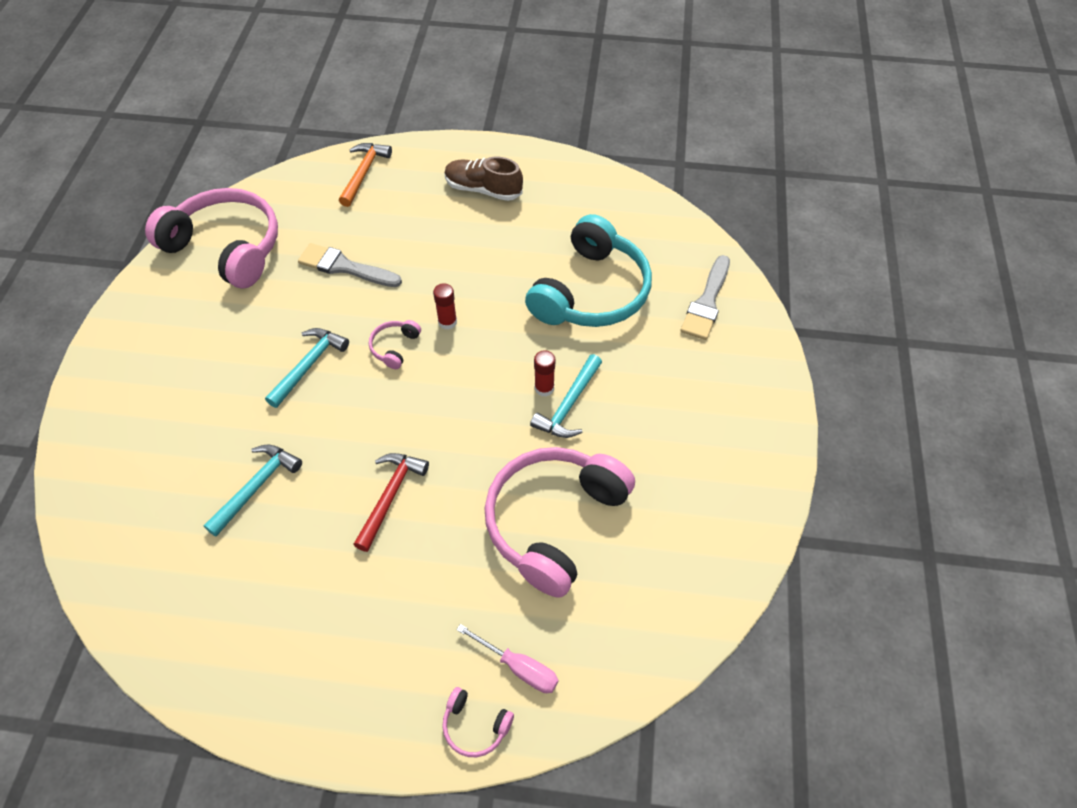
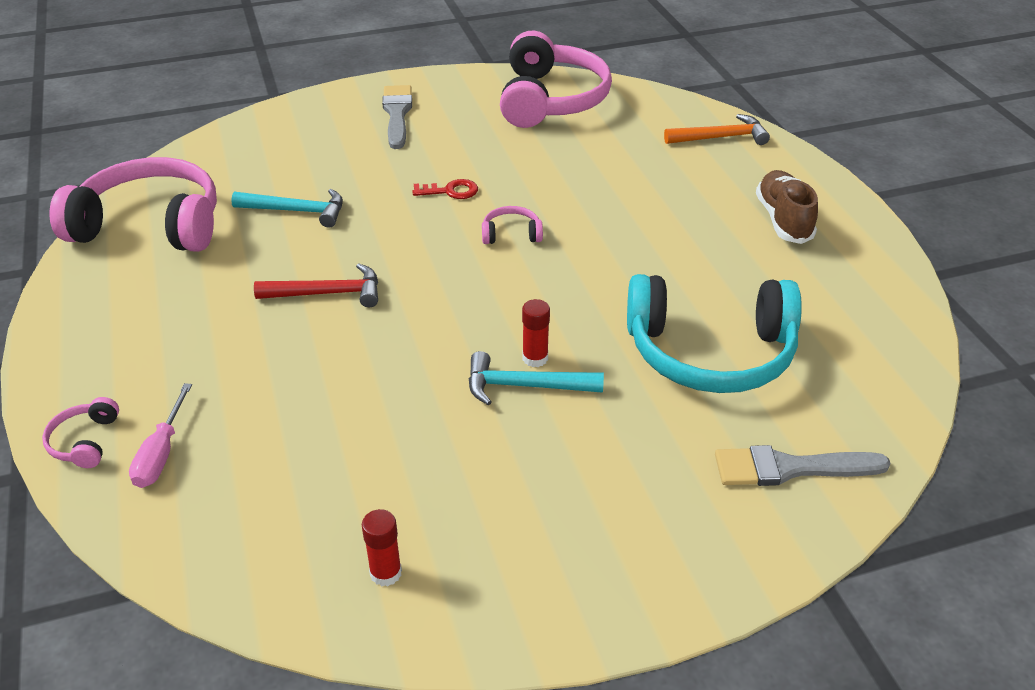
camera: 65 degrees right, 15 degrees down
(309, 365) = (450, 191): turquoise hammer -> red key
(345, 267) = (587, 169): grey brush -> grey brush (397, 114)
(447, 322) = (572, 257): red glue stick -> red glue stick (386, 573)
(554, 522) = (356, 424): pink headphones -> pink headphones (150, 225)

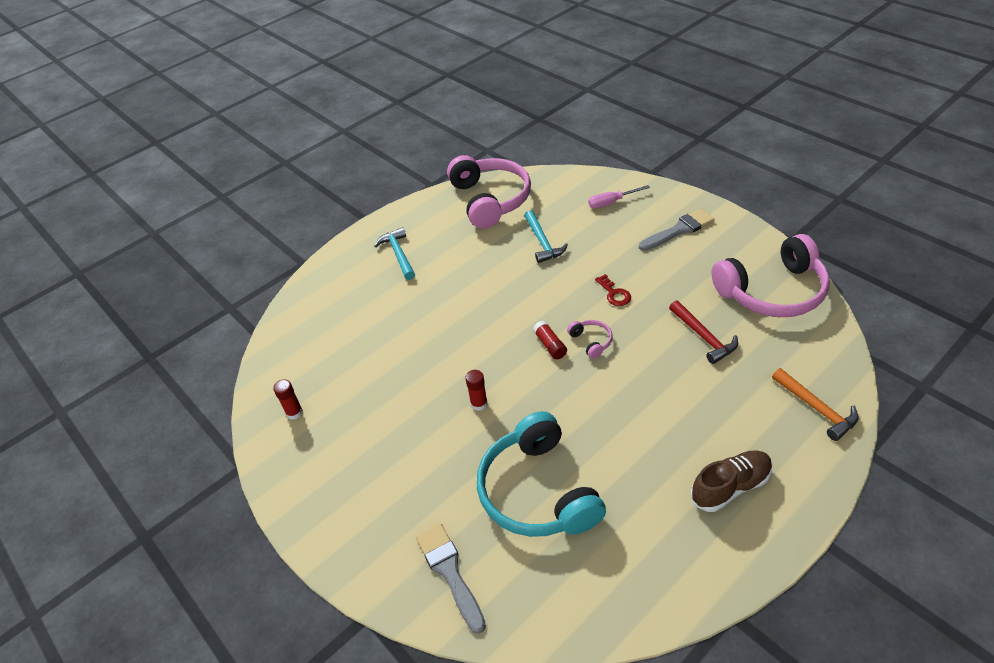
camera: 70 degrees right, 5 degrees up
(85, 441) = (330, 269): pink headphones -> none
(161, 453) = (334, 297): pink screwdriver -> pink screwdriver (611, 202)
(327, 293) = (479, 291): red hammer -> red hammer (703, 337)
(487, 267) = (550, 345): none -> red glue stick
(525, 386) = (452, 409): turquoise hammer -> turquoise hammer (398, 254)

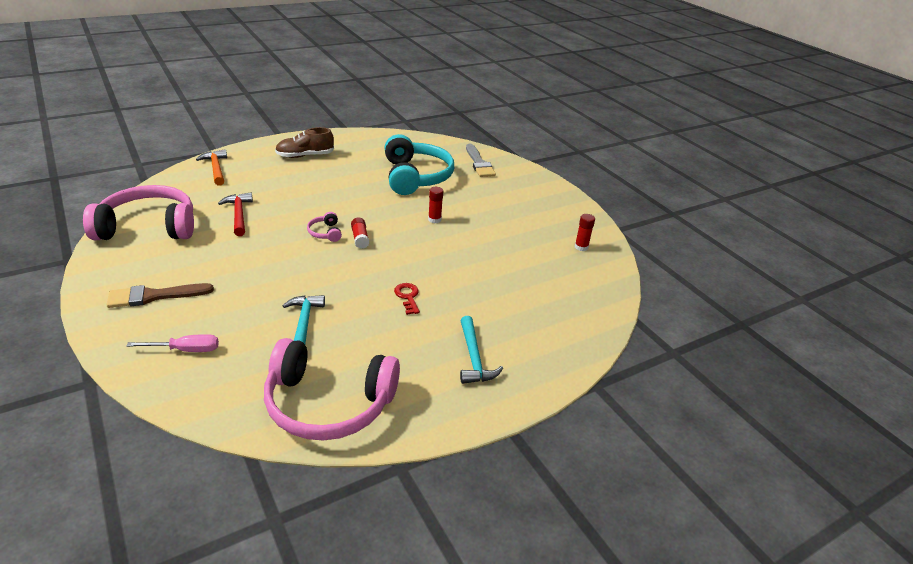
camera: 175 degrees left, 10 degrees down
(490, 200) = (328, 403): pink headphones -> pink headphones turned 75 degrees counterclockwise
(614, 294) = (276, 259): red key -> red key (407, 297)
(679, 230) = (154, 296): grey brush -> brown brush

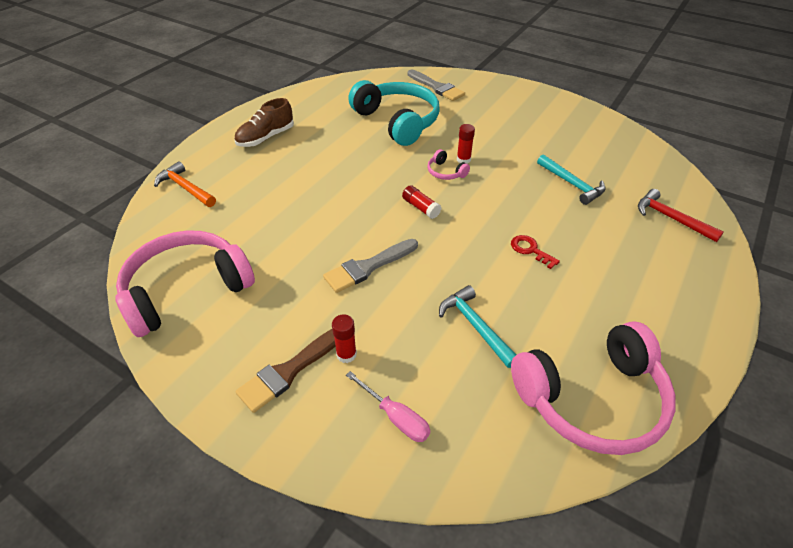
camera: 25 degrees left, 10 degrees up
(186, 350) = (396, 417): pink screwdriver -> pink screwdriver turned 75 degrees clockwise
(239, 215) = (272, 232): red hammer -> red hammer (670, 218)
(276, 260) = (368, 267): none -> grey brush
(325, 233) = (382, 215): pink headphones -> pink headphones (445, 172)
(474, 358) = (649, 285): turquoise hammer -> turquoise hammer (572, 184)
(581, 247) = (606, 138): red glue stick -> red glue stick (346, 354)

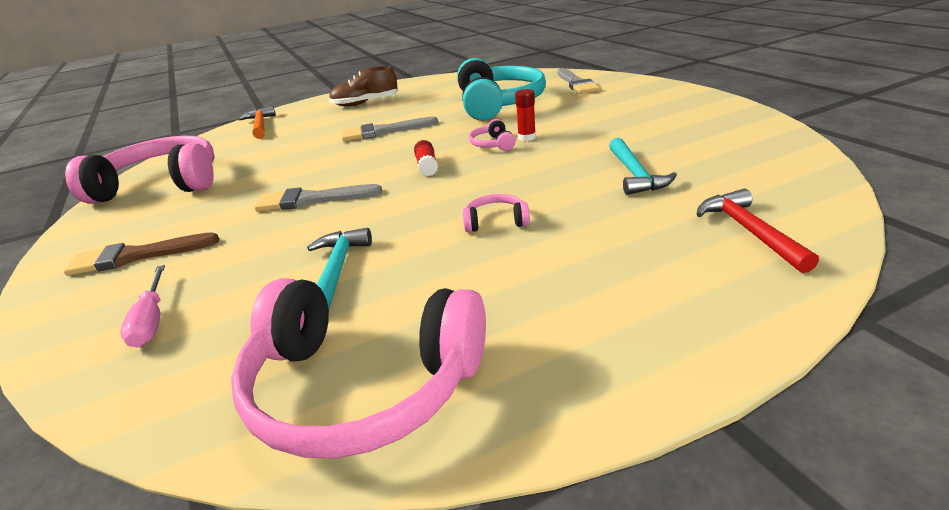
camera: 35 degrees right, 15 degrees down
(333, 173) = (383, 131): none -> grey brush
(346, 354) = (193, 258): red glue stick -> none
(530, 250) = (496, 222): red key -> pink headphones

